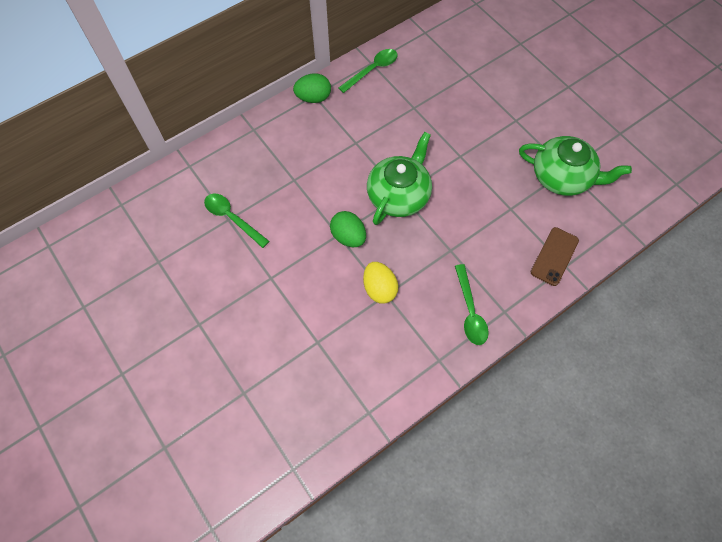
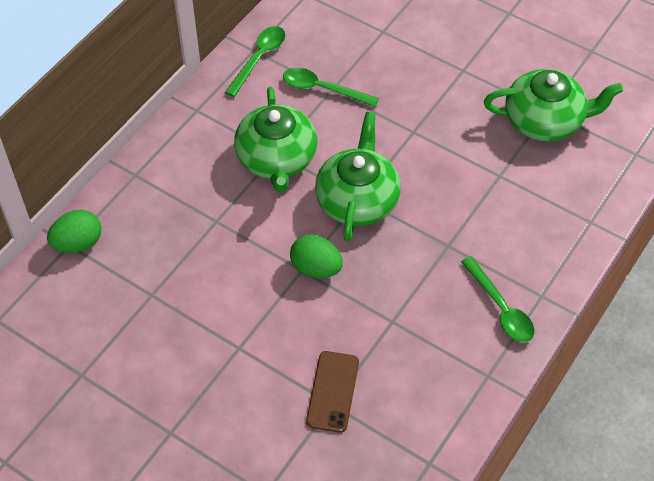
camera: 20 degrees left, 10 degrees down
(232, 218) = (156, 292): green spoon -> green spoon (323, 89)
(313, 98) = (197, 114): green egg -> green egg (78, 243)
(354, 147) = (276, 159): none -> green teapot
(379, 289) = (381, 317): yellow egg -> none
(554, 256) = (572, 214): brown phone -> brown phone (332, 391)

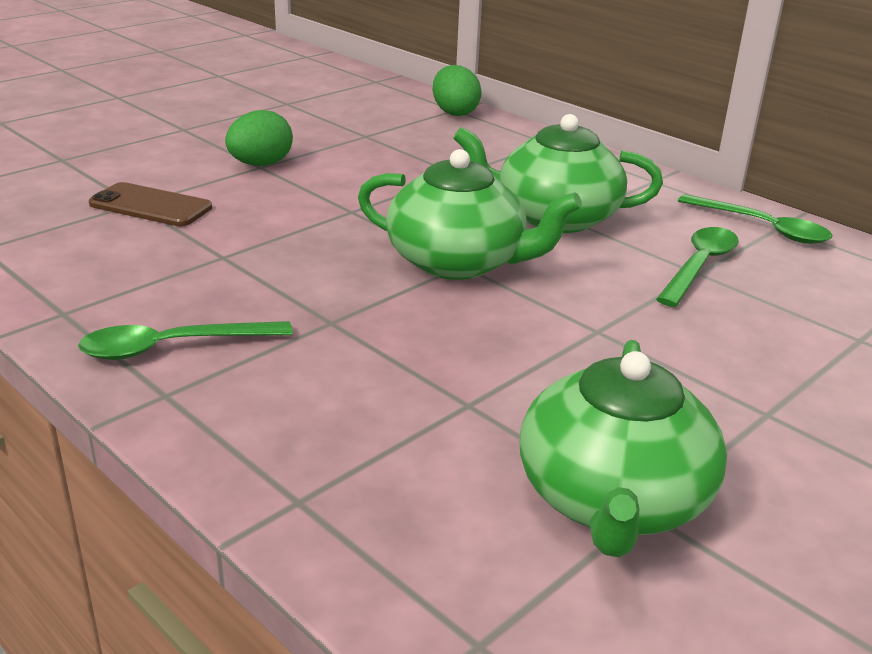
camera: 100 degrees right, 25 degrees down
(316, 268) = (348, 219): green egg -> green egg (260, 164)

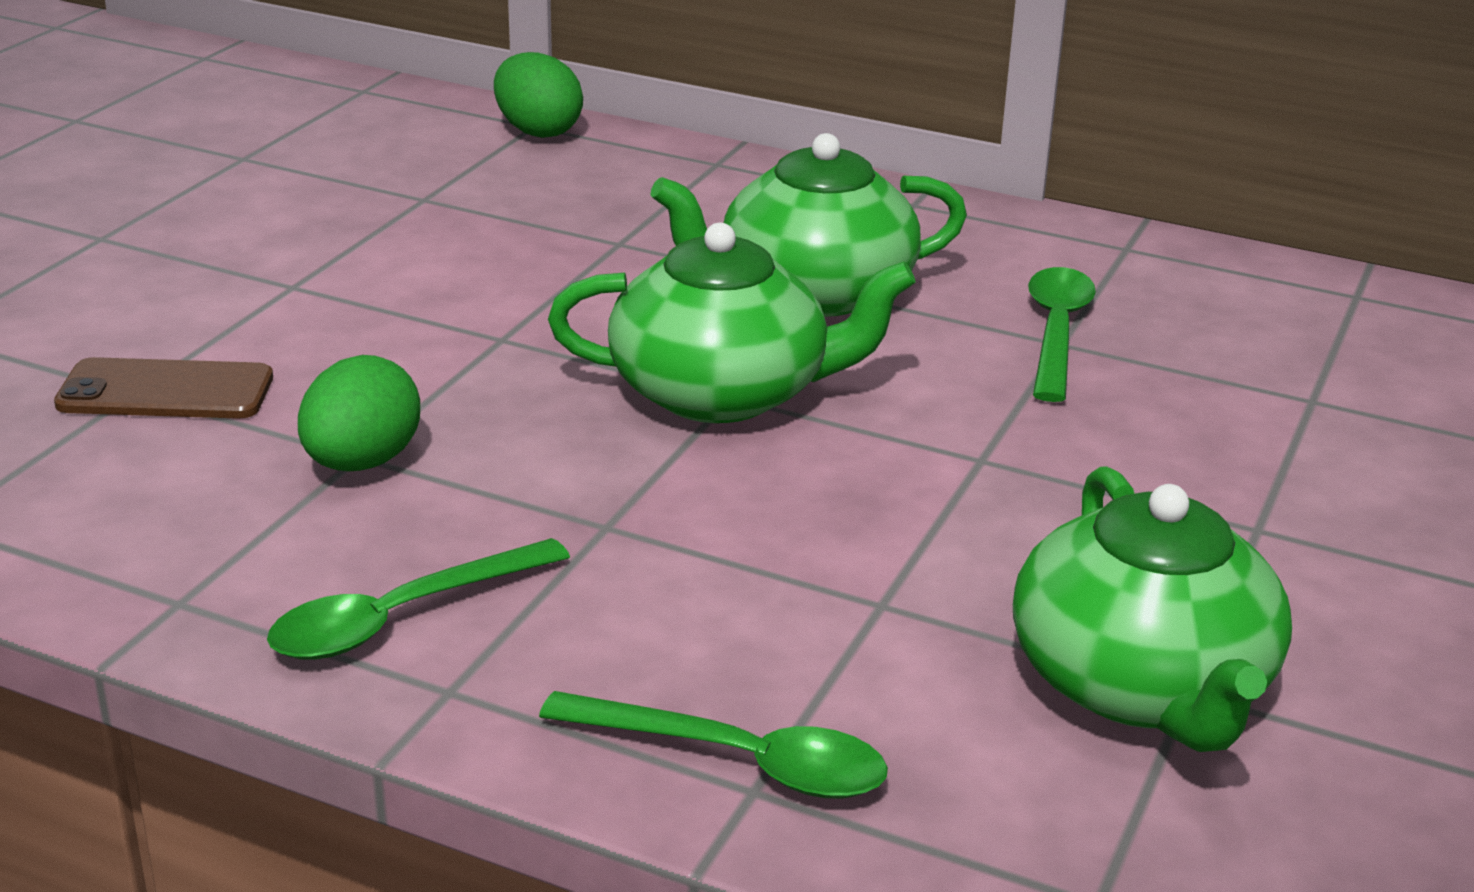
camera: 20 degrees left, 0 degrees up
(260, 164) = (291, 282): green egg -> green egg (362, 463)
(762, 228) = (1104, 255): green spoon -> green spoon (736, 760)

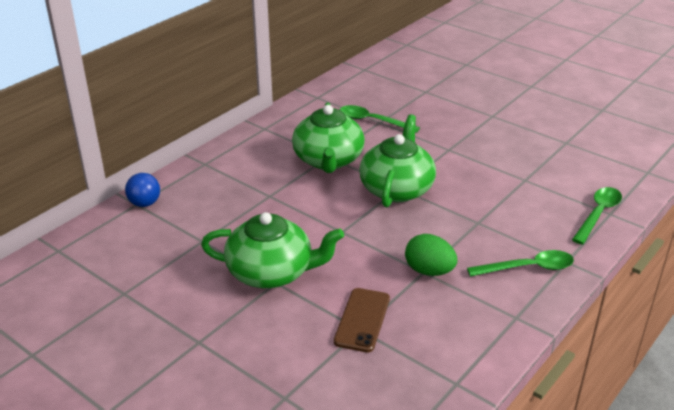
camera: 75 degrees left, 5 degrees up
(401, 617) = (528, 268): green spoon -> green spoon turned 75 degrees counterclockwise
(538, 131) = (145, 203): green egg -> blue ball
(1142, 686) = (564, 148): green teapot -> green teapot (271, 272)

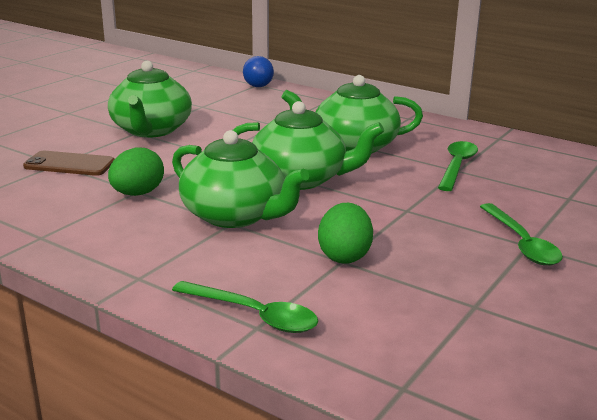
camera: 85 degrees right, 10 degrees down
(465, 220) = (235, 215): none -> green teapot
(519, 178) = (344, 256): none -> green egg
(528, 268) = (130, 249): green spoon -> green spoon (521, 243)

